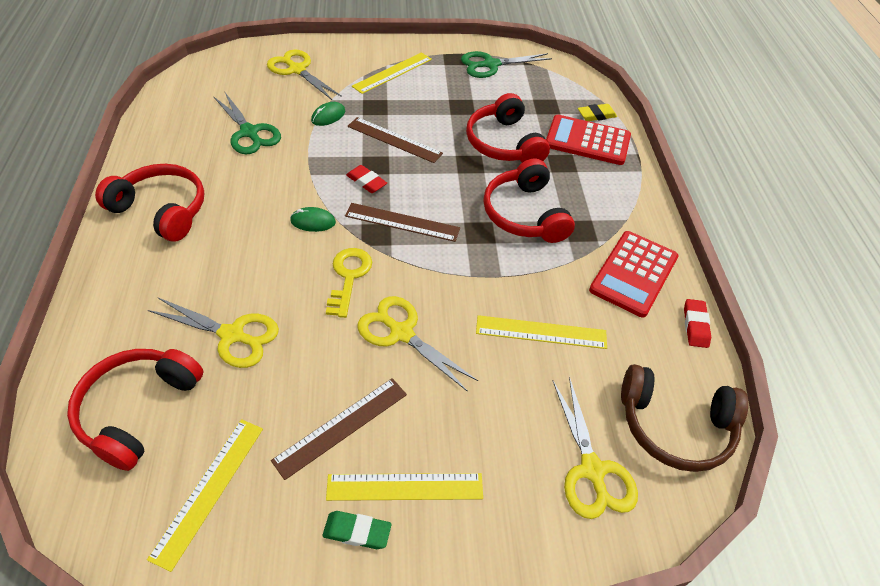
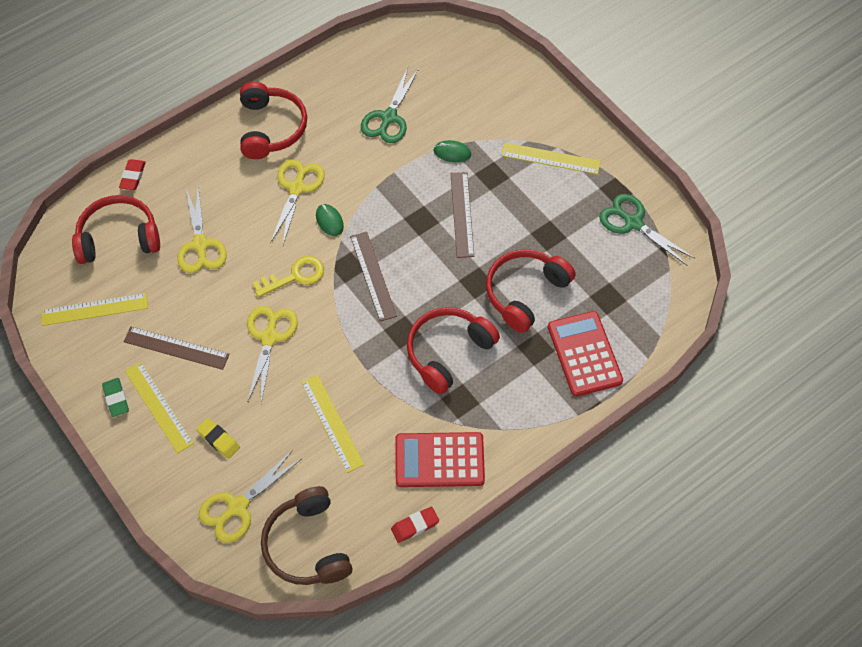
camera: 60 degrees right, 10 degrees up
(297, 69) = (492, 92): yellow scissors -> yellow scissors (297, 188)
(366, 182) = (397, 227): red eraser -> red eraser (133, 176)
(596, 115) = (630, 344): yellow eraser -> yellow eraser (218, 439)

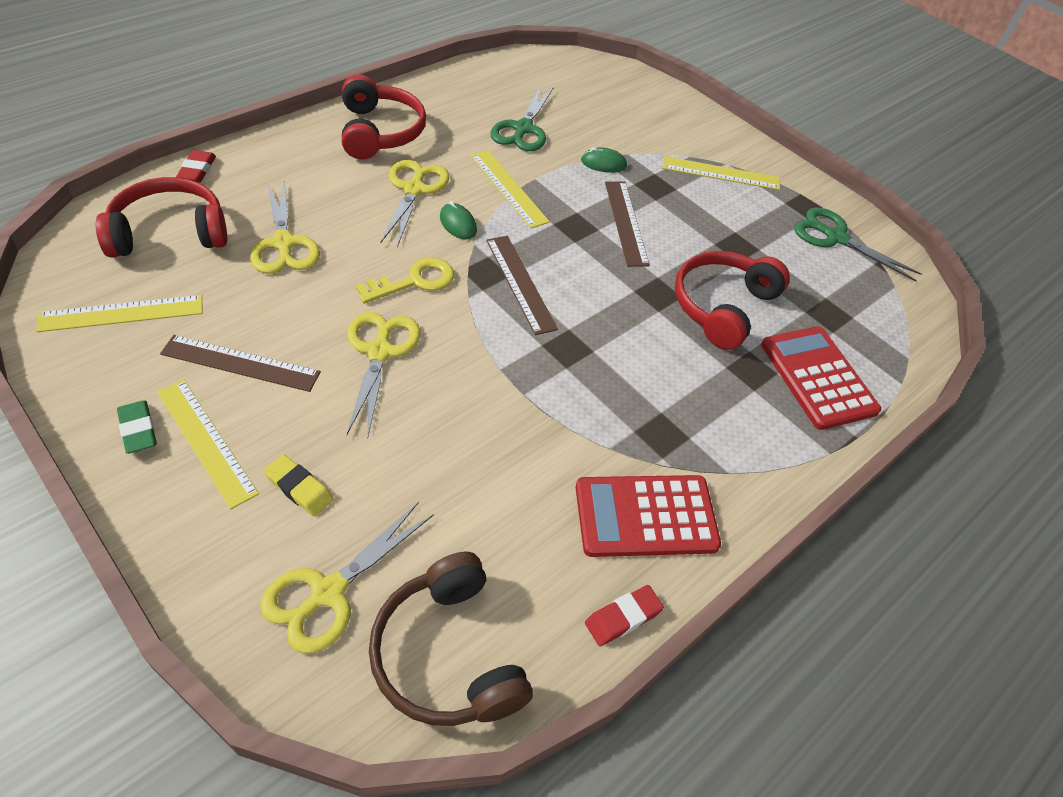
camera: 10 degrees left, 10 degrees down
(332, 423) = (477, 464): yellow ruler -> yellow ruler (508, 188)
(448, 352) = (634, 373): red headphones -> none

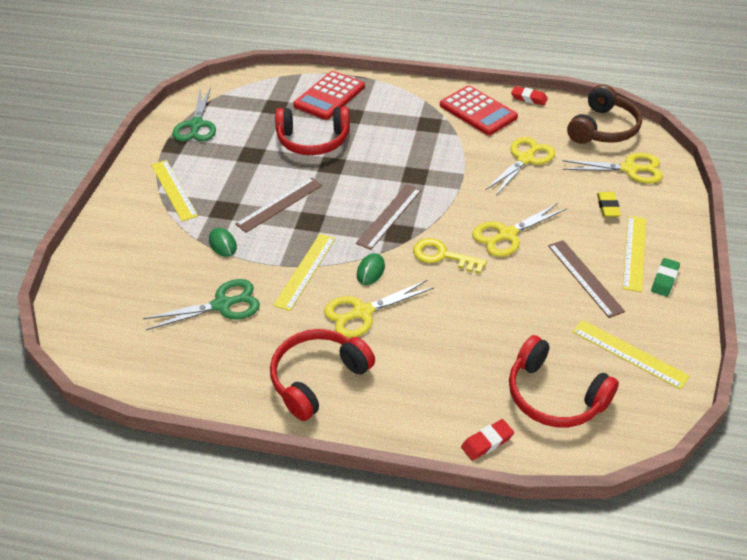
camera: 120 degrees left, 5 degrees down
(284, 244) = (489, 333): yellow scissors -> yellow scissors (525, 159)

